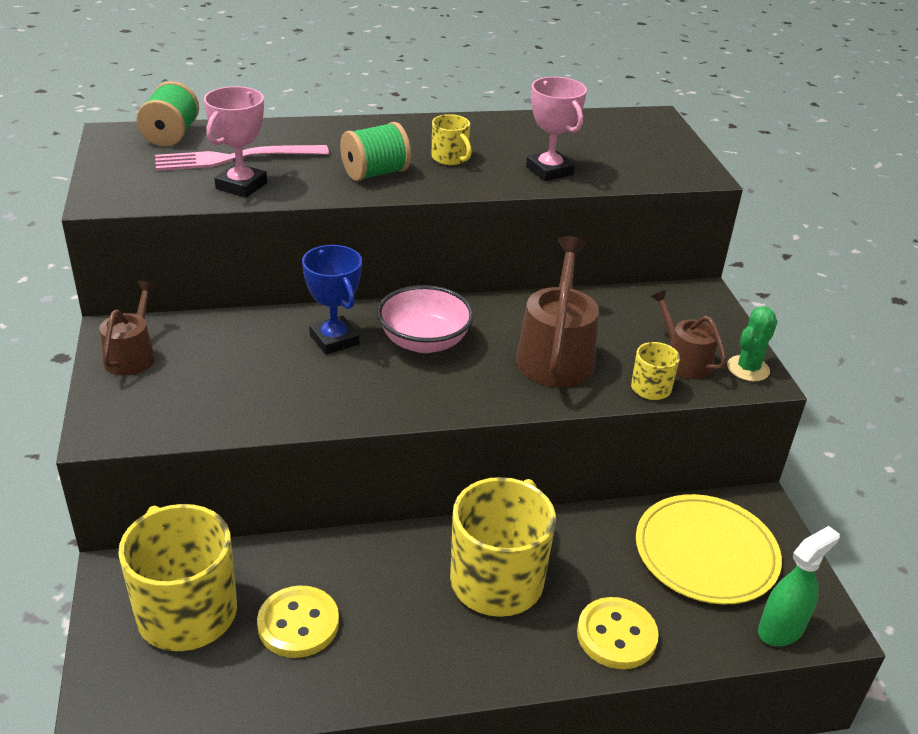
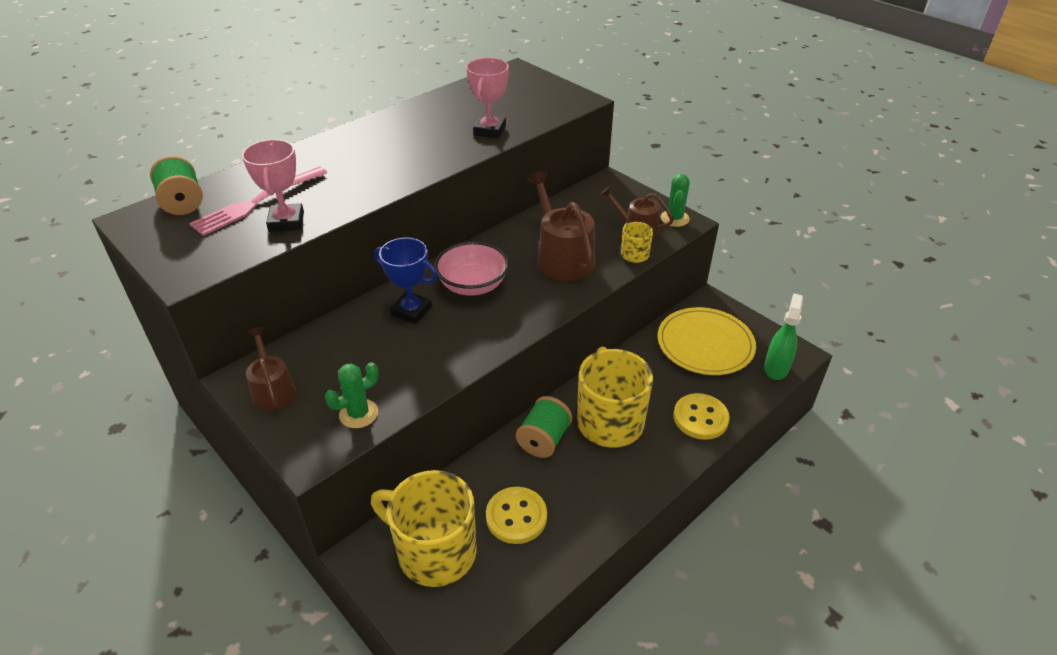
camera: 30 degrees left, 5 degrees up
(184, 415) = (358, 414): none -> green cactus
(375, 173) = (375, 175): green spool -> green spool (544, 439)
(450, 158) = (415, 145): yellow mug -> none
(549, 171) = (489, 130): pink trophy -> pink trophy turned 75 degrees clockwise

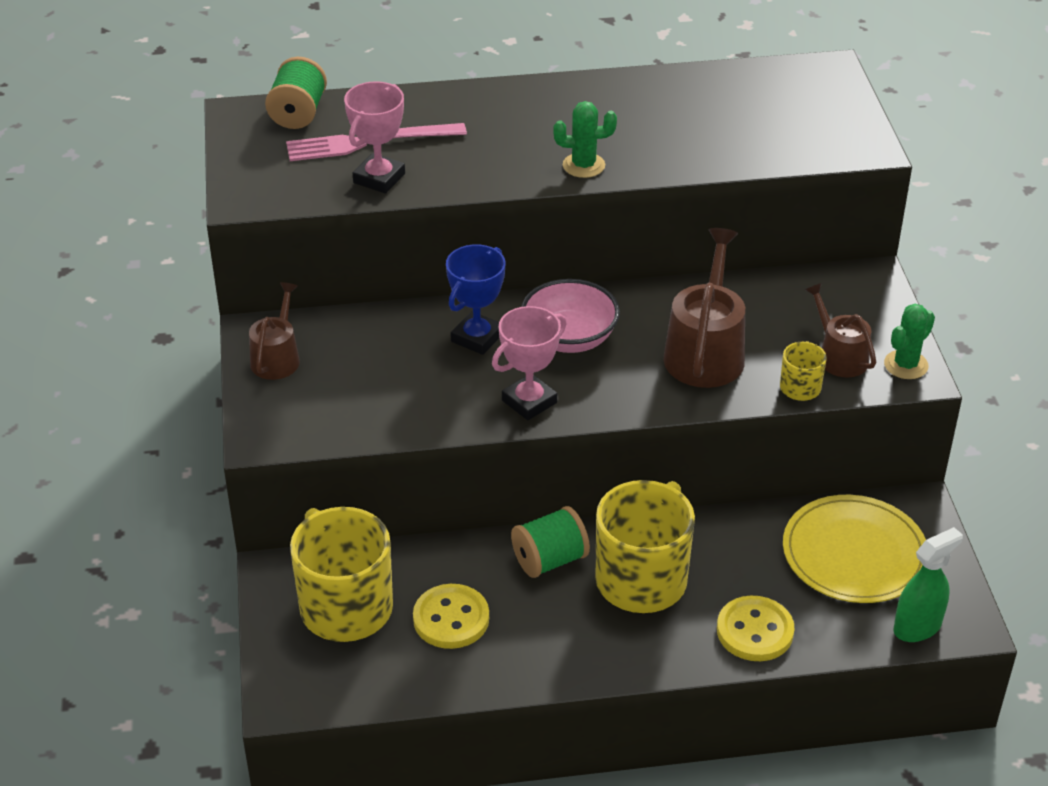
camera: 35 degrees right, 0 degrees up
(358, 414) = (336, 420): green cactus -> green cactus (583, 165)
(411, 311) = (477, 338): blue trophy -> blue trophy turned 60 degrees clockwise
(489, 130) = (702, 149): pink trophy -> pink trophy (529, 401)

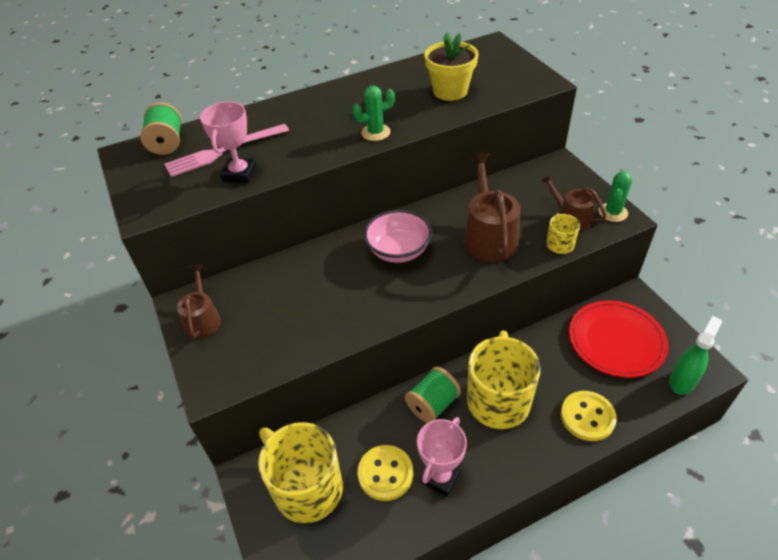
camera: 15 degrees left, 5 degrees up
(477, 338) = (337, 266): blue trophy -> none
(529, 401) = (392, 303): pink trophy -> pink trophy (440, 477)
(720, 129) = (450, 91): none -> yellow flower pot
(854, 553) = (616, 340): yellow plate -> red plate

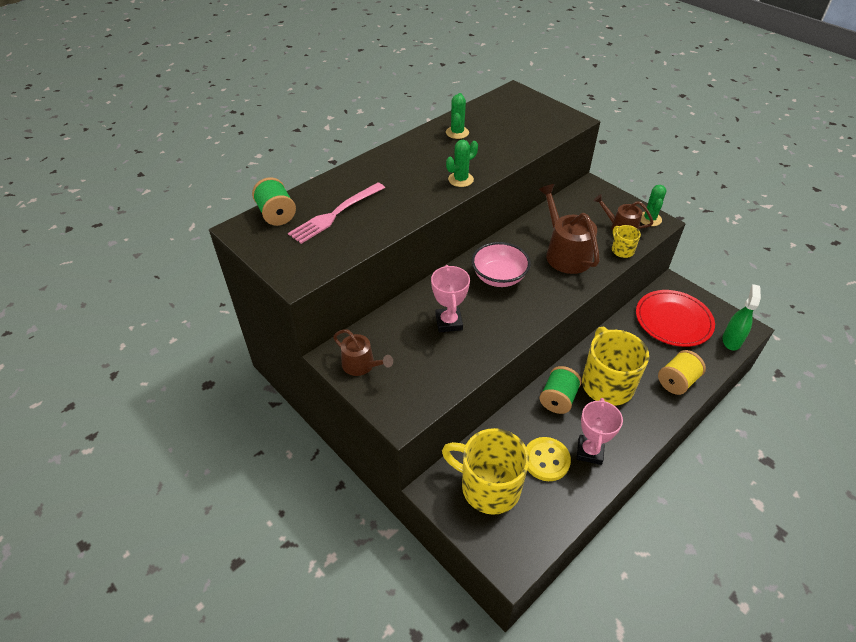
camera: 20 degrees left, 0 degrees up
(203, 319) = (361, 365): brown watering can -> brown watering can turned 150 degrees clockwise
(240, 174) = (363, 231): pink trophy -> pink trophy (449, 322)
(402, 81) = (457, 132): none -> green cactus
(450, 91) = (502, 136): yellow flower pot -> none
(587, 417) = (677, 381): yellow button -> yellow spool

